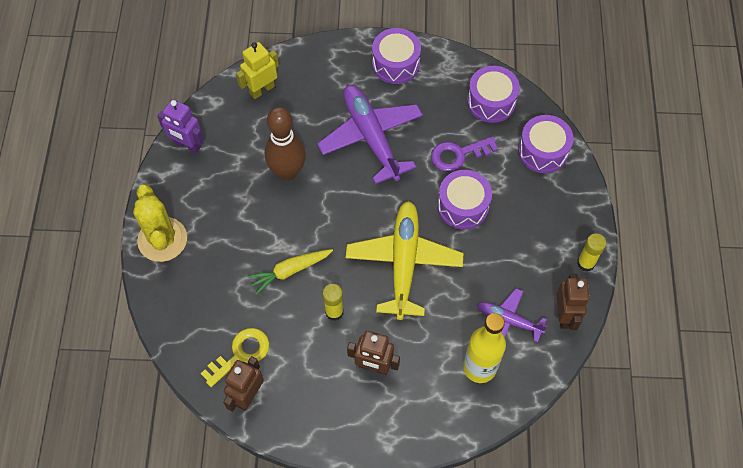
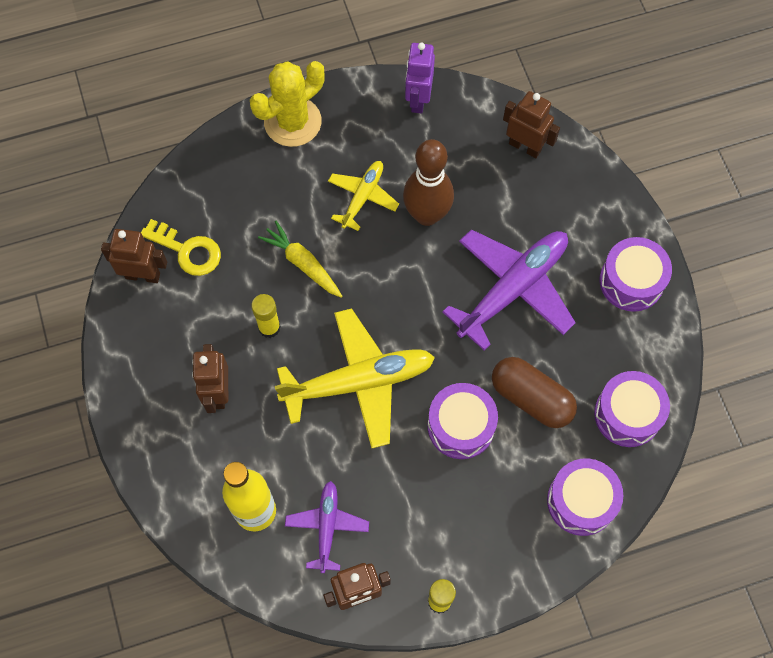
camera: 70 degrees right, 5 degrees up
(252, 210) = (363, 197): none -> yellow plane
(262, 90) = (525, 147): yellow robot -> brown robot
(458, 155) = (531, 398): purple key -> brown capsule

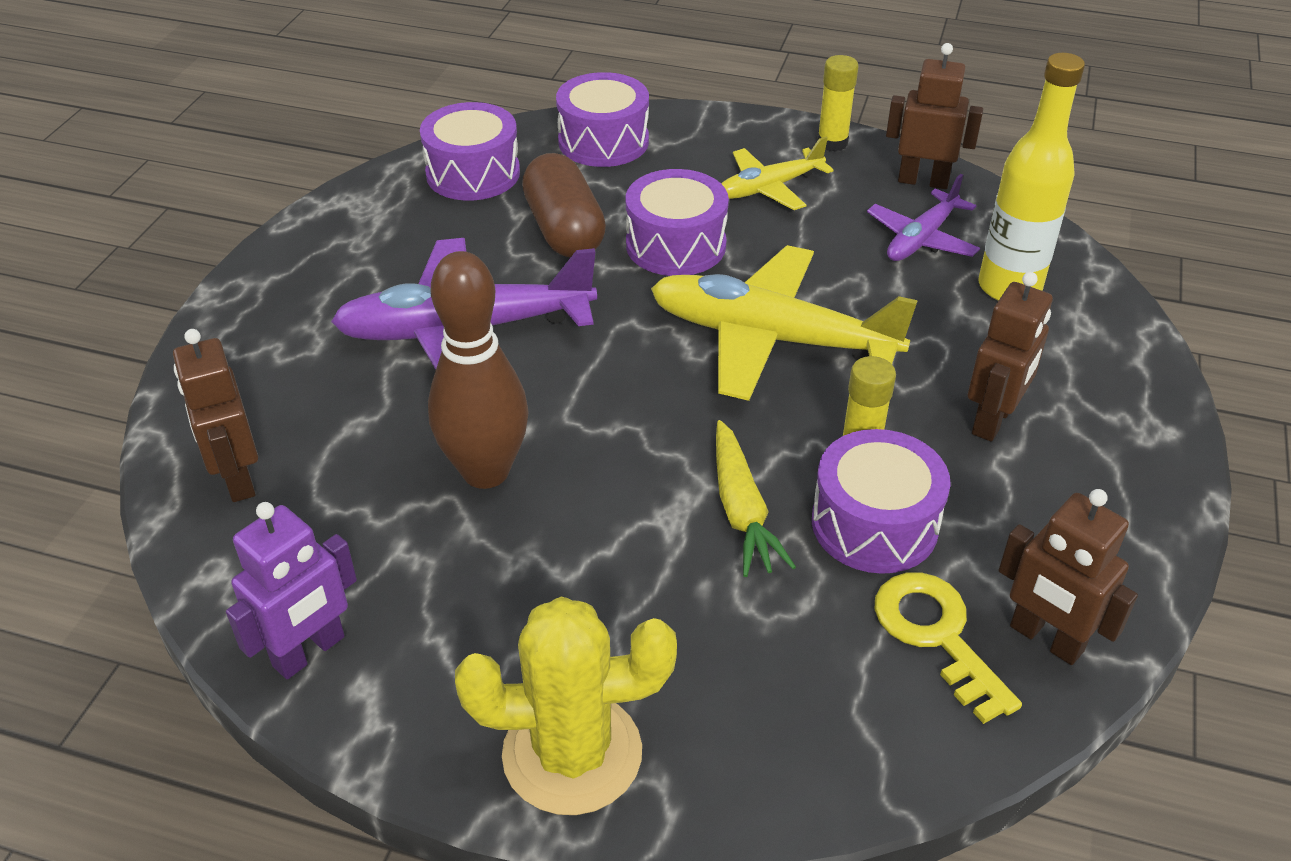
camera: 145 degrees left, 25 degrees down
(363, 197) = (560, 550): yellow plane -> yellow plane (769, 188)
(631, 281) = (312, 267): purple drum -> purple drum (874, 524)

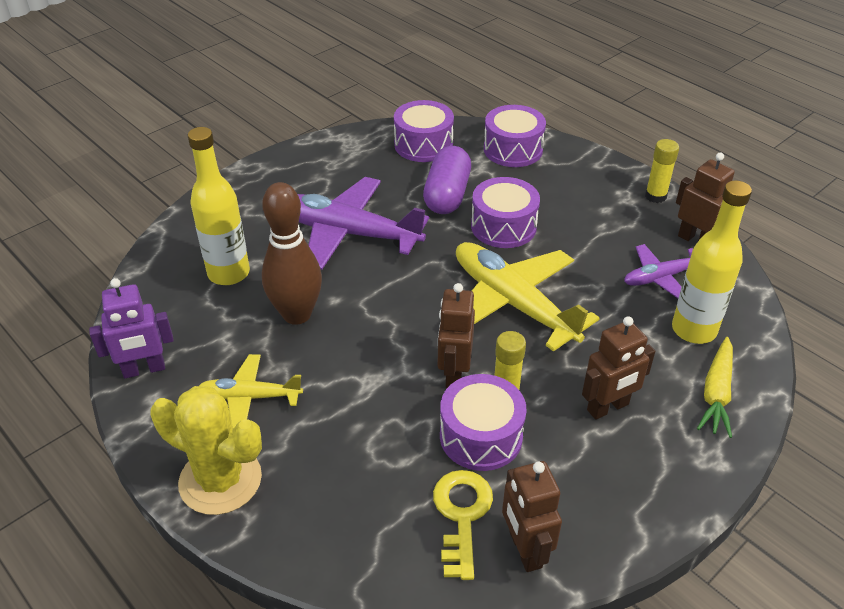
camera: 30 degrees right, 0 degrees up
(237, 479) = (179, 268): brown robot -> brown robot (454, 374)
(327, 455) = (229, 273): none -> yellow bottle
(564, 230) = (447, 195): brown capsule -> purple capsule
(741, 510) = (412, 394): yellow carrot -> yellow carrot (716, 393)
(769, 188) = (590, 211): yellow plane -> yellow plane (249, 397)

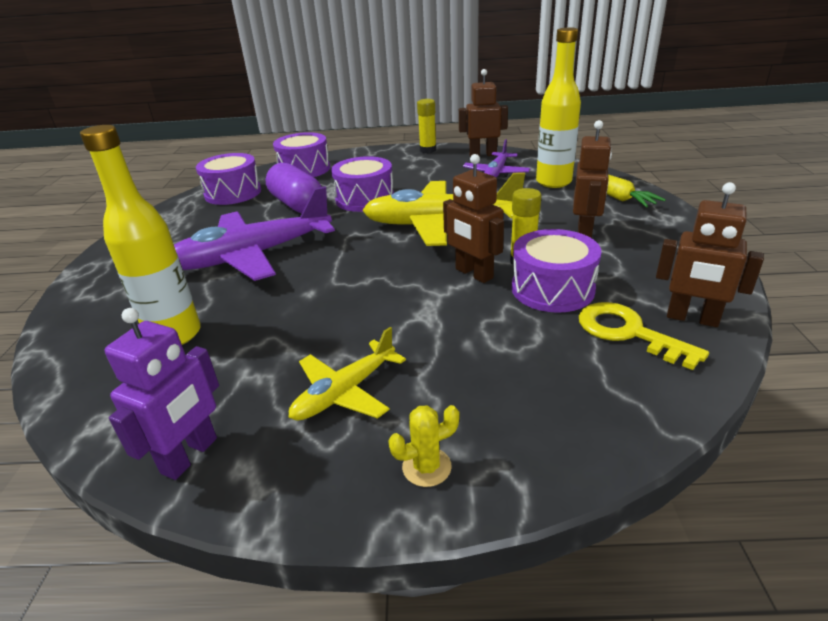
camera: 45 degrees left, 10 degrees down
(220, 480) = (426, 467): yellow cactus -> yellow cactus, size x0.44
(297, 314) = (291, 319): brown bowling pin -> none

